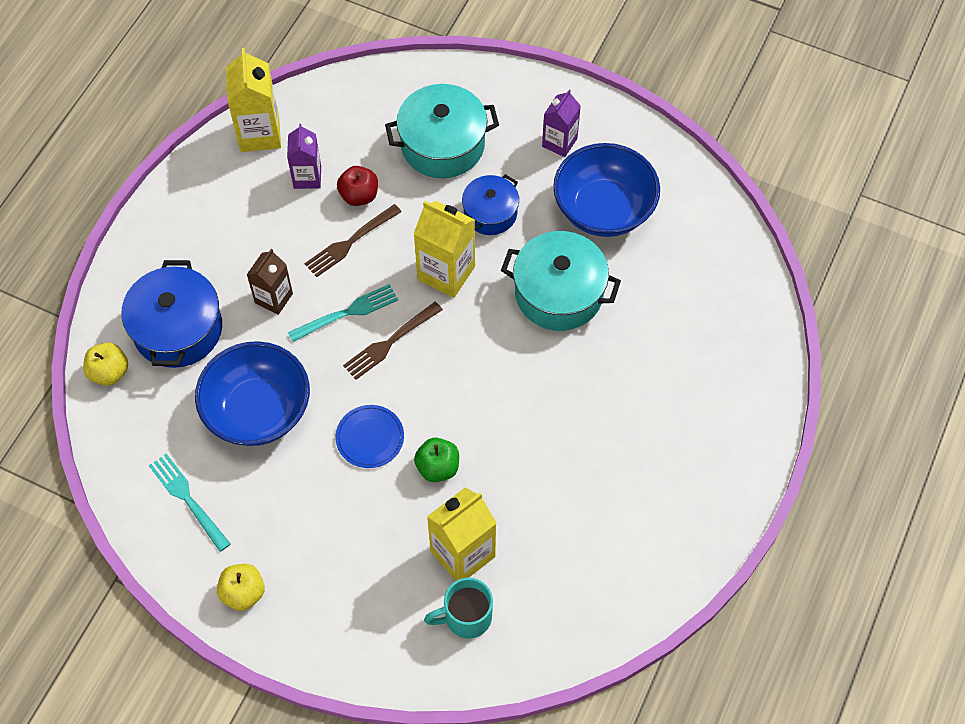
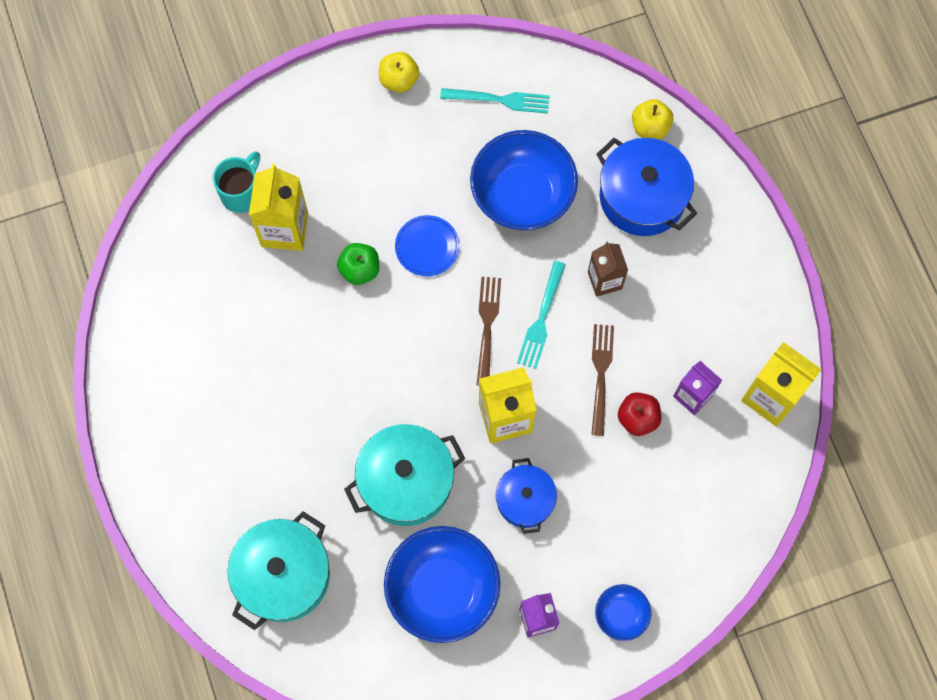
camera: 135 degrees right, 10 degrees up
(442, 145) = (624, 525): turquoise pot -> turquoise pot (283, 575)
(503, 101) = (621, 614): none -> blue bowl

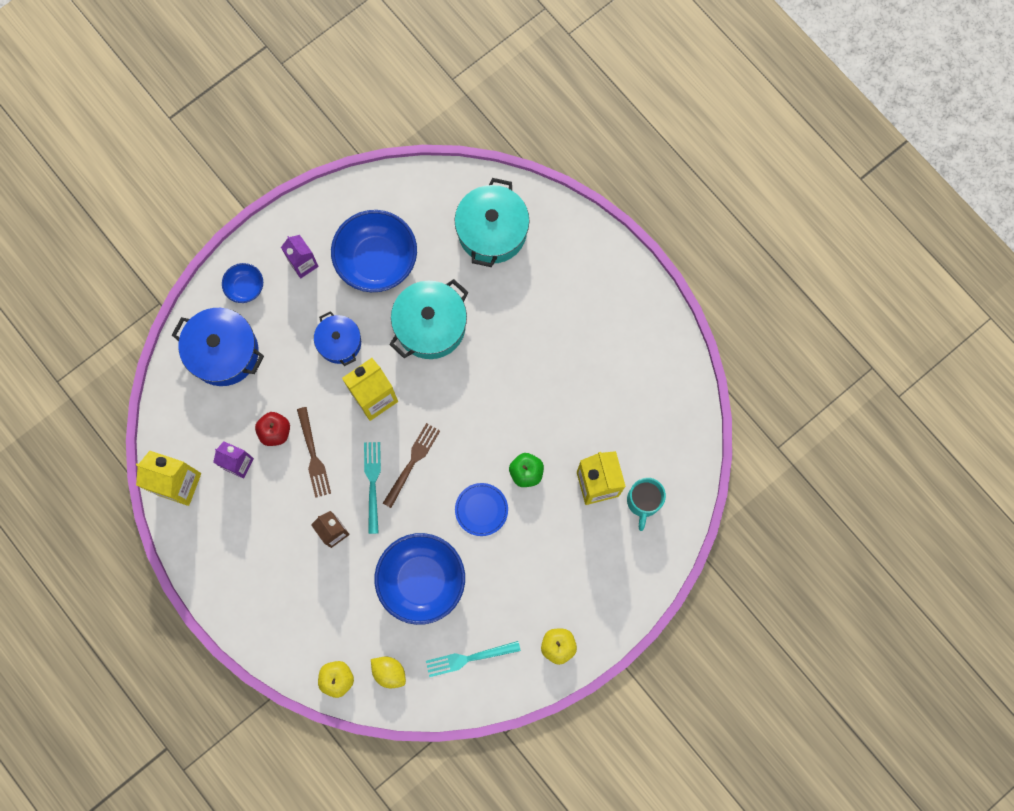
camera: 160 degrees right, 5 degrees up
(487, 326) = (412, 462): brown fork -> brown fork turned 135 degrees counterclockwise
(591, 115) = (389, 672): none -> yellow lemon
(642, 197) = (325, 614): blue pot -> blue pot (224, 352)

